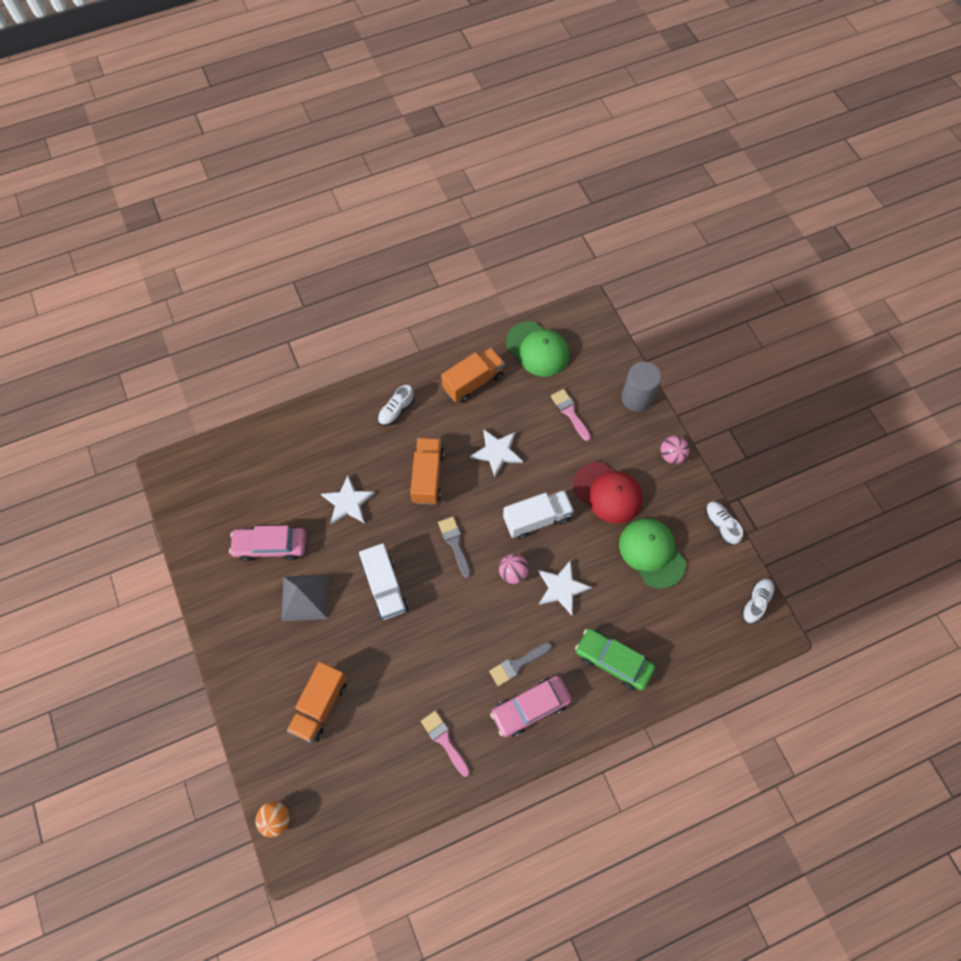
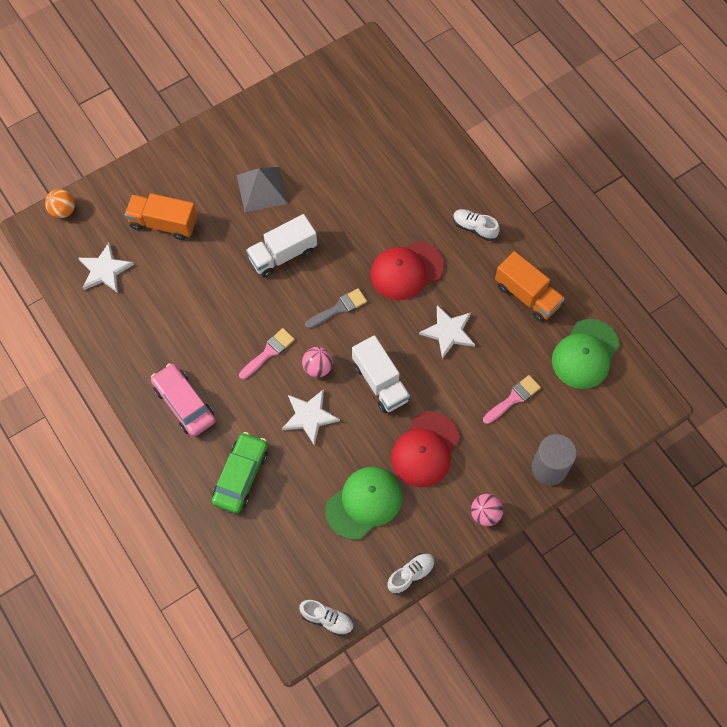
camera: 80 degrees right, 0 degrees up
(270, 546) = (307, 149): pink car -> none
(348, 502) = (364, 205): white star -> white star (105, 270)
(427, 476) = (406, 271): orange truck -> red cap
(444, 740) = (144, 332): pink brush -> pink brush (269, 352)
(517, 664) = (224, 386): grey brush -> none

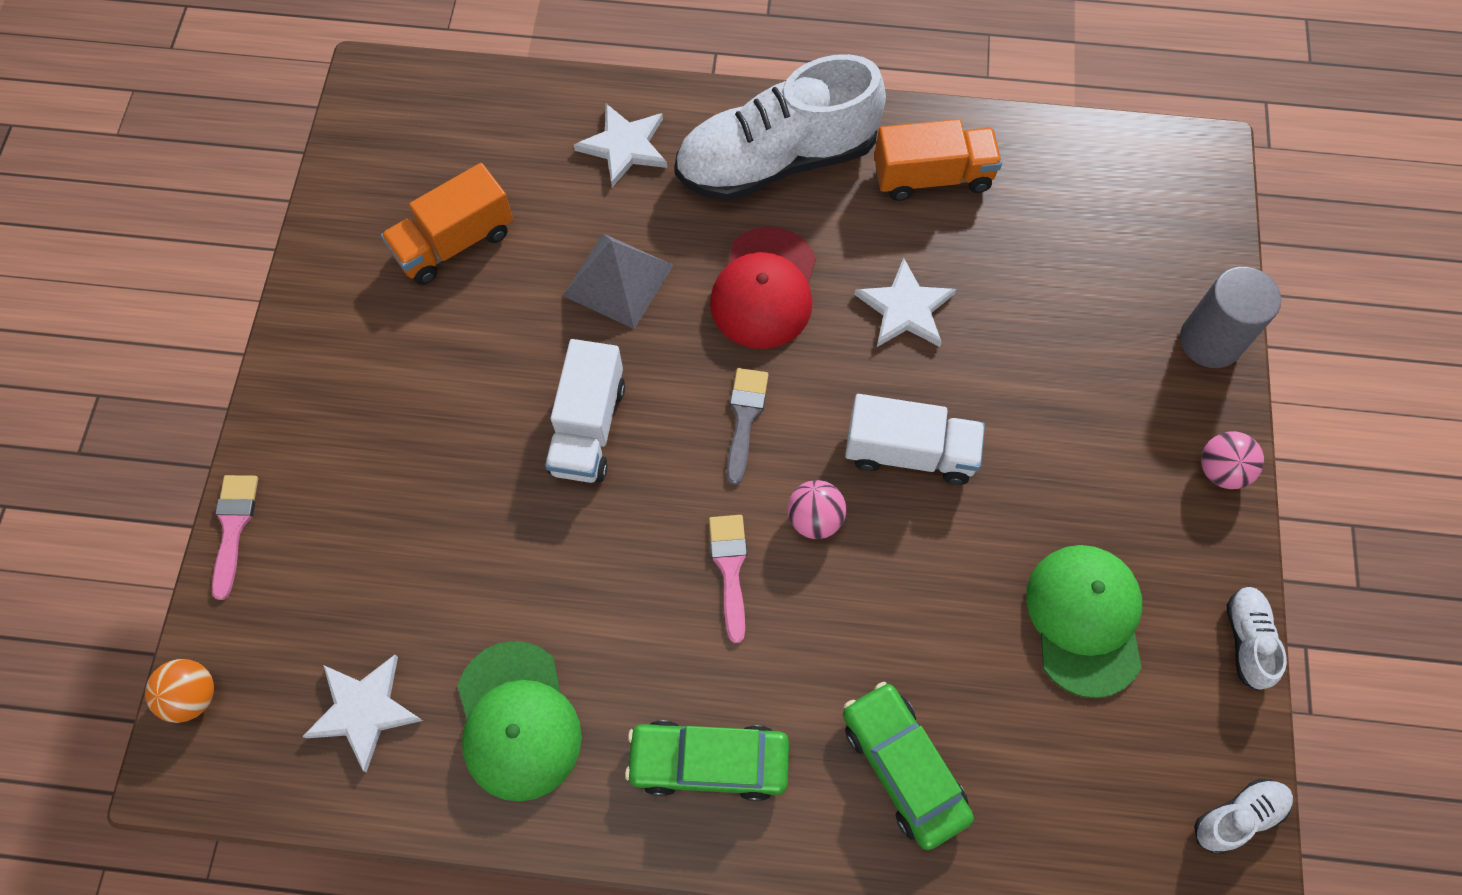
camera: 50 degrees left, 0 degrees up
(163, 223) = (371, 557): orange truck -> orange truck (454, 243)
(184, 403) = (709, 762): pink car -> green car
(262, 189) = (454, 375): grey pyramid -> grey pyramid (618, 280)
(309, 416) = (884, 590): white star -> white star (624, 146)
(425, 450) = (1063, 473): red cap -> none
(474, 228) = (776, 161): white shoe -> white shoe, size x2.40
(513, 398) = (1072, 306): pink brush -> pink brush (233, 527)
(585, 354) = (1075, 177): green cap -> green cap (517, 721)

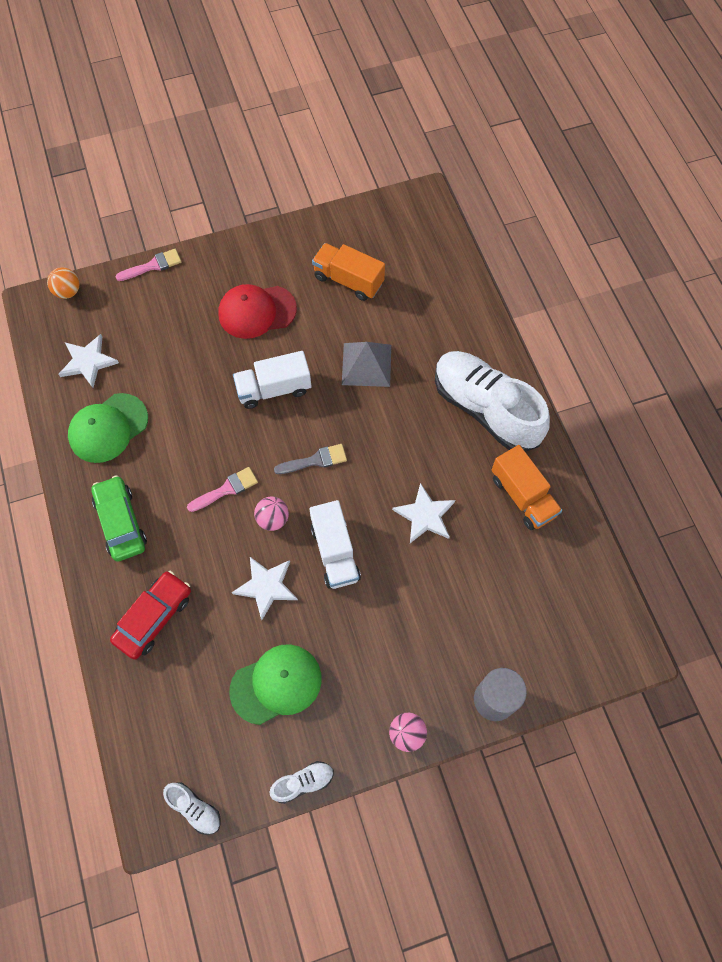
camera: 65 degrees right, 0 degrees up
(624, 146) = (451, 330): white star -> white star (266, 586)
(764, 289) = (399, 437): red cap -> red cap (257, 311)
(903, 767) = (154, 617): green car -> red car

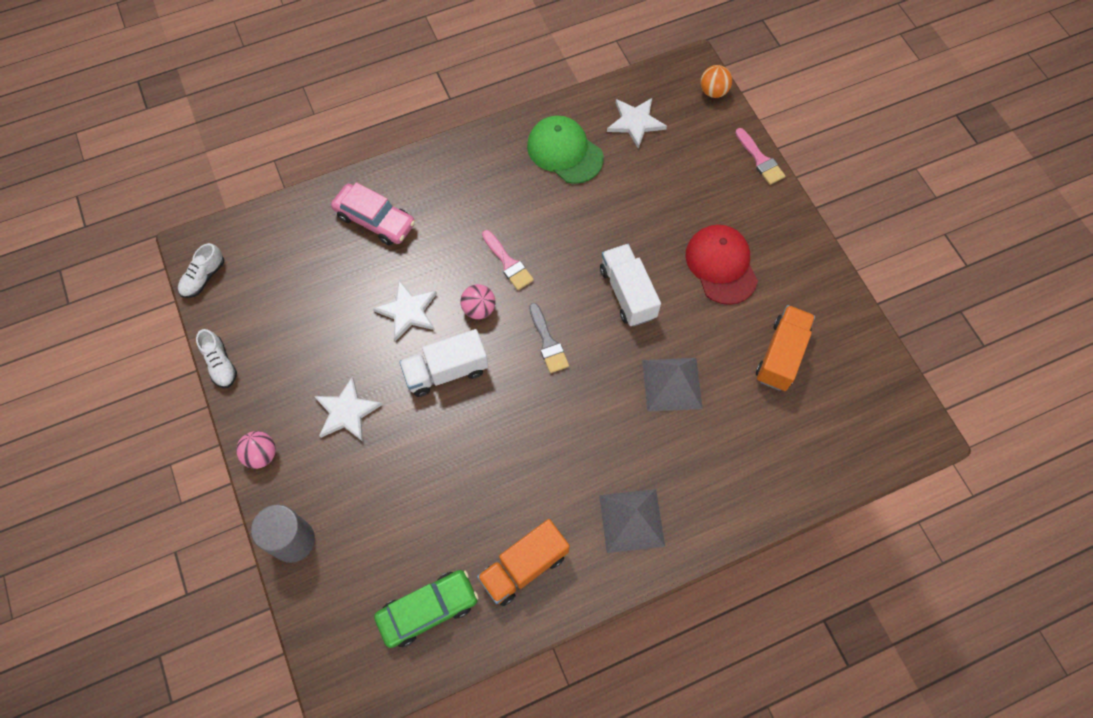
camera: 85 degrees right, 0 degrees up
(121, 522) = (467, 178): green car -> green car (428, 610)
(154, 617) = (375, 220): red car -> pink car
(276, 684) = (312, 331): green cap -> none
(425, 515) = (493, 459): white star -> white star (347, 412)
(485, 409) = (631, 520): white shoe -> grey pyramid

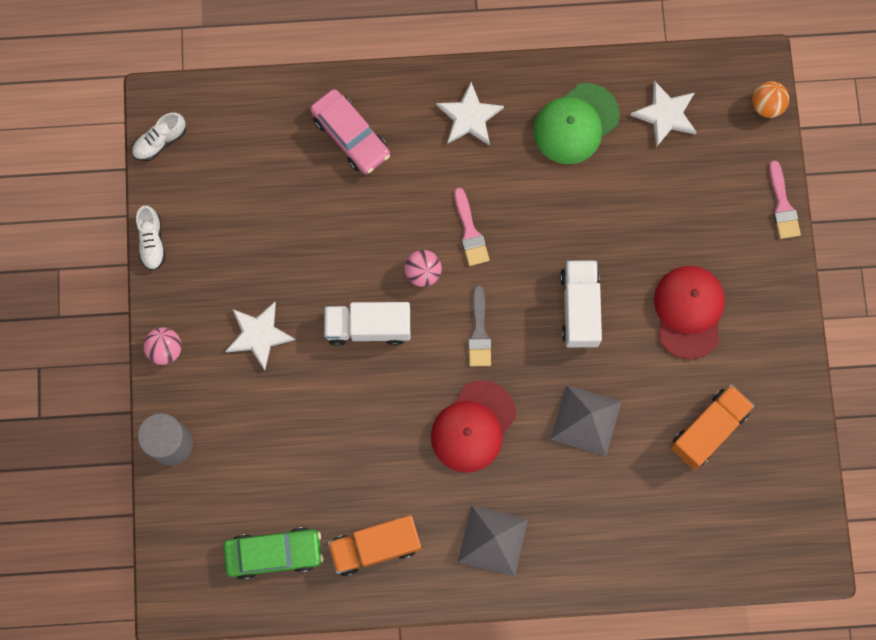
camera: 20 degrees right, 10 degrees up
(408, 311) = (351, 250): white star -> white star (469, 117)
(564, 152) = (576, 124): green cap -> green cap turned 105 degrees counterclockwise
(574, 424) = (473, 427): none -> red cap

